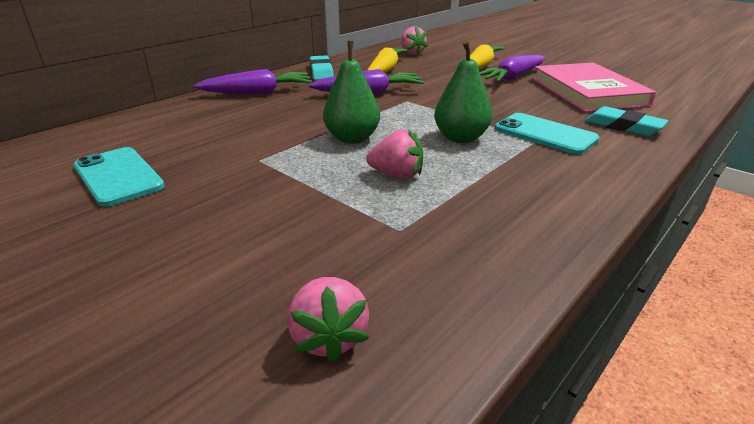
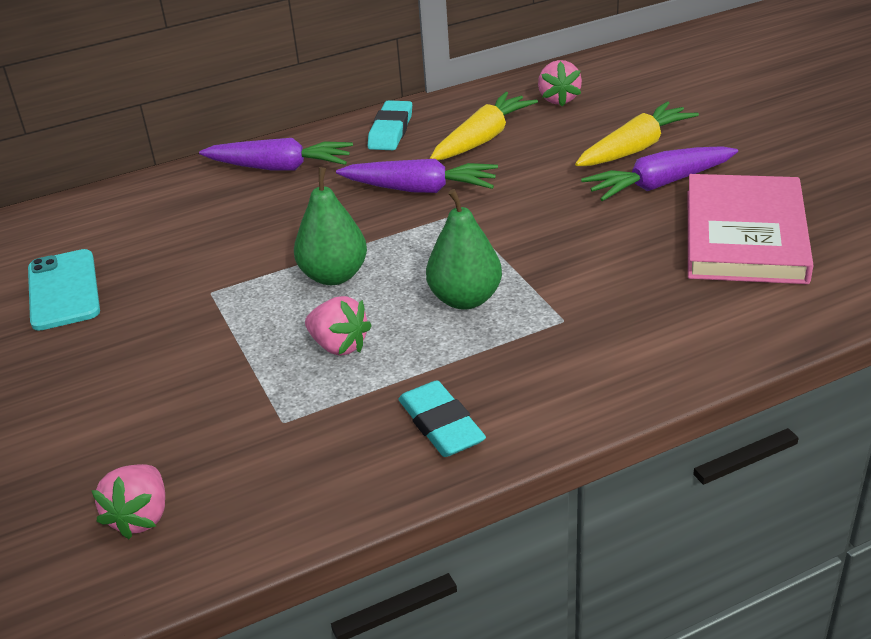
camera: 25 degrees right, 5 degrees up
(545, 134) = (583, 312): turquoise phone -> none
(623, 126) = (712, 318): turquoise eraser -> turquoise eraser (441, 425)

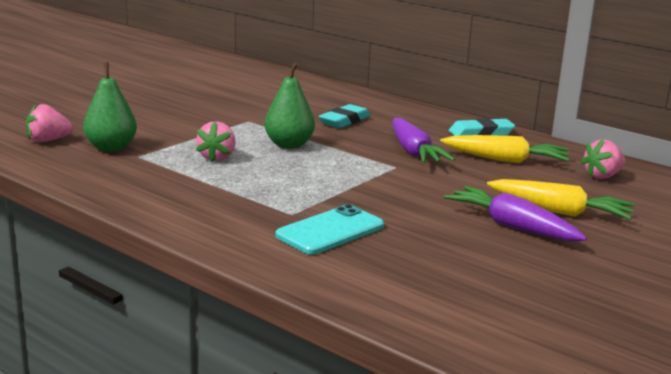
camera: 60 degrees right, 15 degrees down
(63, 290) = (224, 92): turquoise phone -> turquoise phone (330, 231)
(280, 167) = (398, 113): purple carrot -> none
(441, 425) = (155, 193): turquoise eraser -> turquoise eraser (344, 121)
(465, 299) = (292, 182): green pear -> green pear (111, 148)
(745, 235) = (468, 267): pink book -> none

